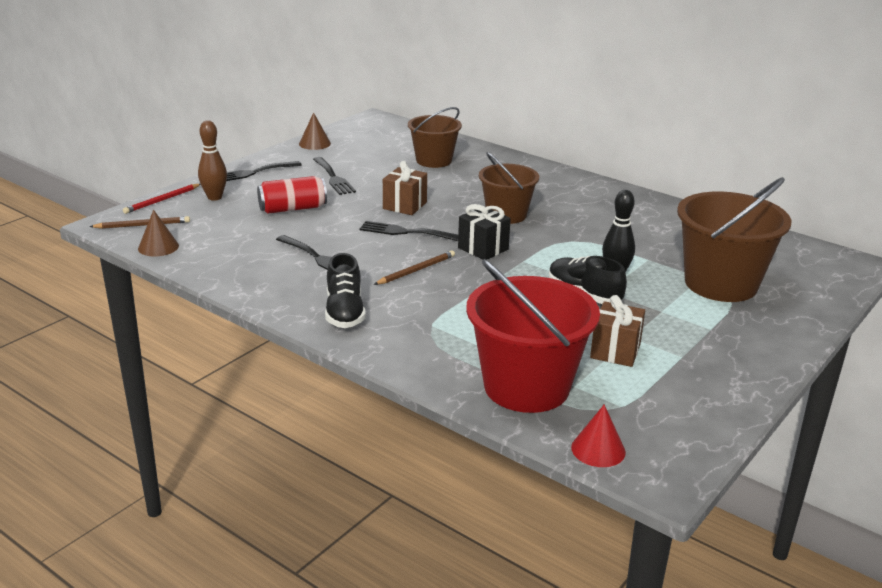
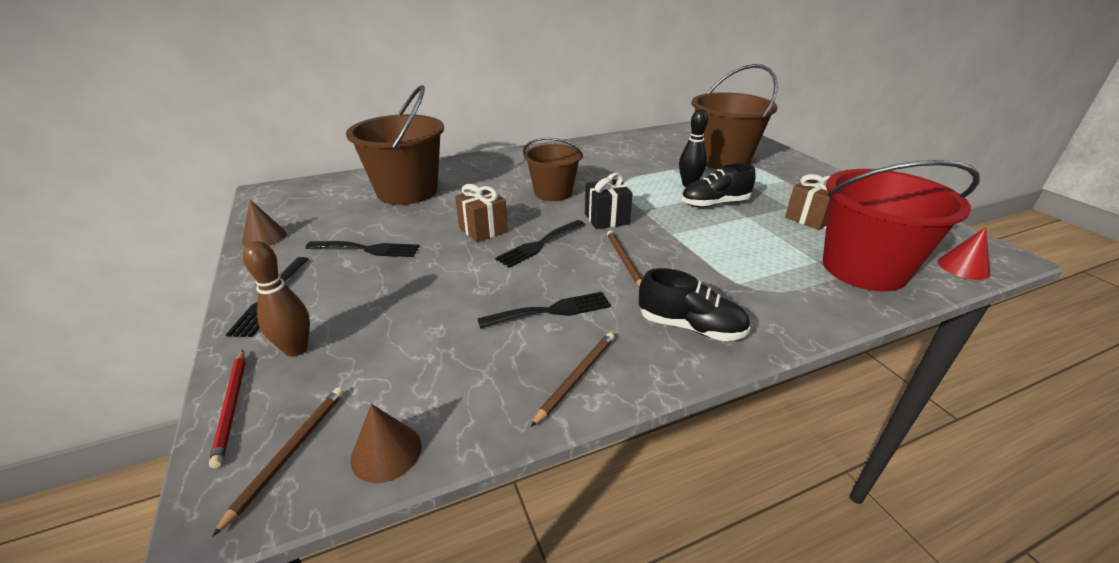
camera: 60 degrees left, 5 degrees up
(254, 282) = (576, 378): none -> brown pencil
(293, 209) = (409, 295): red can -> none
(434, 160) = (407, 191): brown bucket -> brown bucket, size x1.59

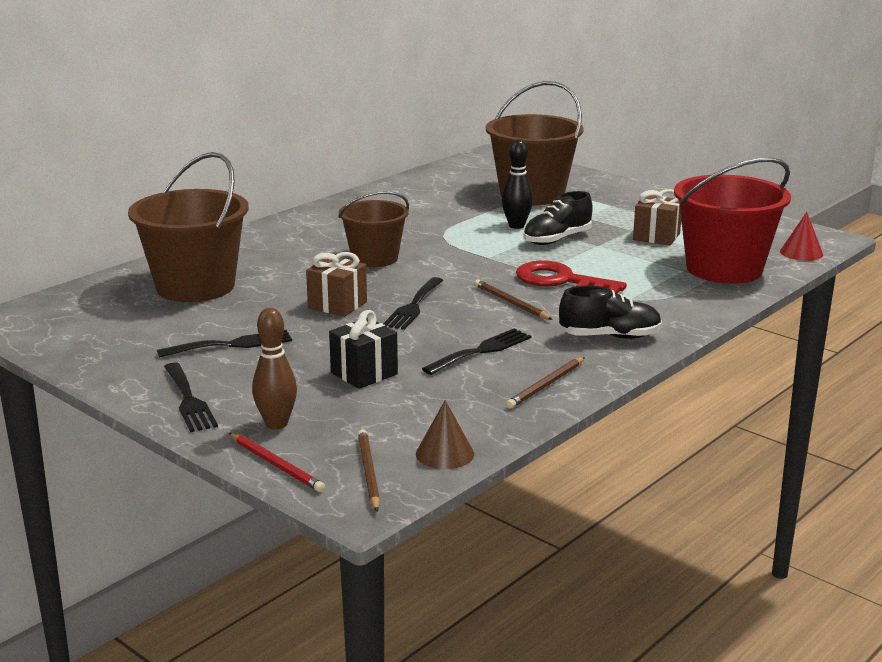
camera: 25 degrees left, 10 degrees down
(264, 237) = (87, 359): brown cone -> none
(576, 378) = (546, 385): brown pencil -> brown pencil turned 150 degrees counterclockwise
(606, 219) = (459, 272): black gift -> black gift (364, 373)
(688, 247) = (561, 281): none -> red key

